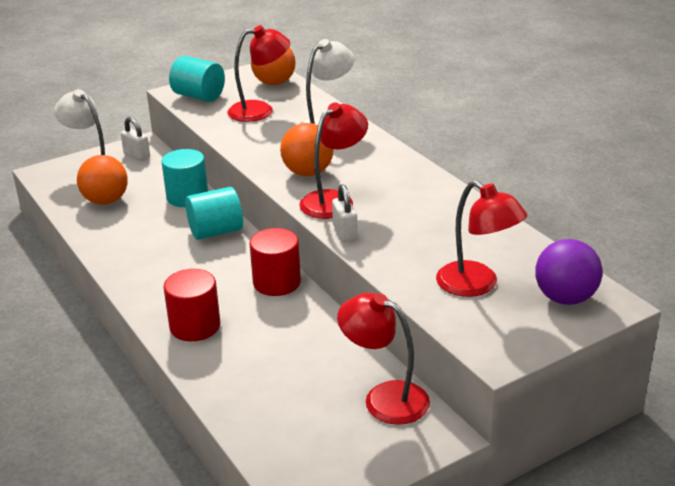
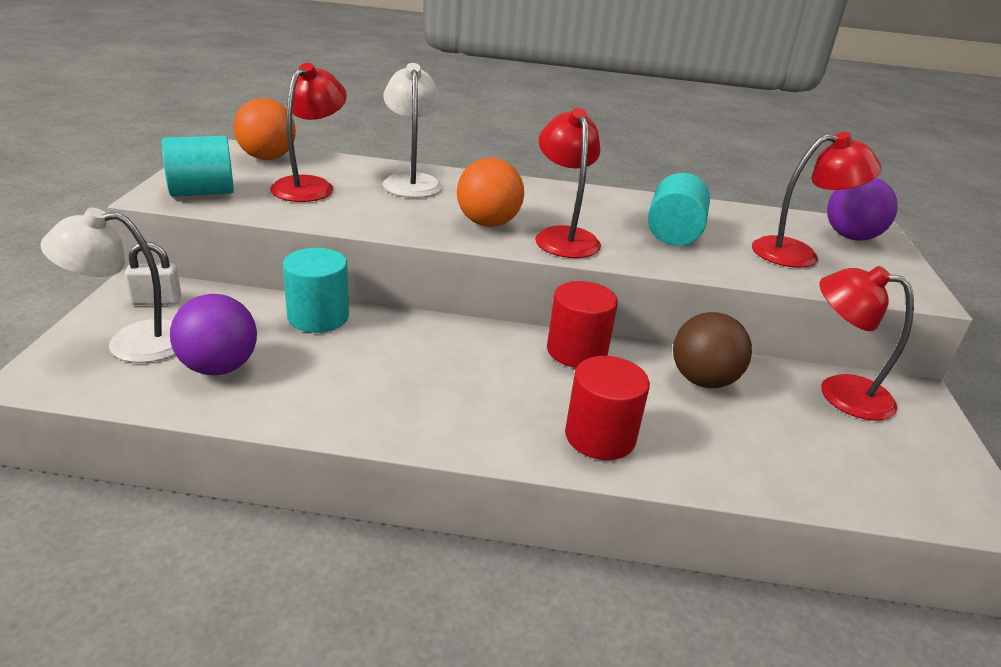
camera: 55 degrees left, 0 degrees up
(106, 201) = (219, 367): orange ball -> purple ball
(216, 231) = (422, 336): turquoise cylinder -> turquoise cylinder (673, 234)
(312, 338) = (703, 380): none -> brown ball
(345, 233) = (634, 259): white padlock -> none
(384, 398) = (840, 392): red lamp -> red lamp turned 45 degrees clockwise

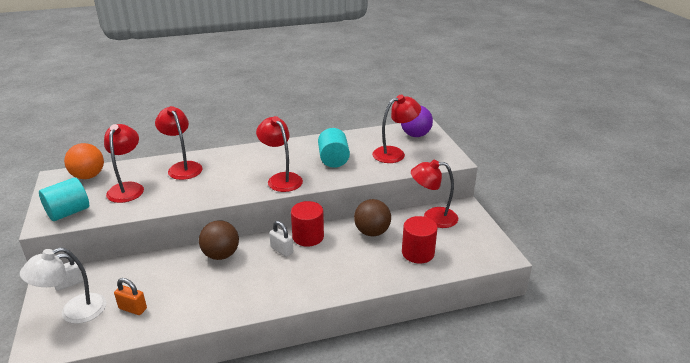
camera: 20 degrees left, 0 degrees up
(219, 367) = (133, 308): purple ball -> orange padlock
(318, 317) = (167, 262): turquoise cylinder -> none
(410, 333) = (221, 255): none -> brown ball
(411, 181) = (182, 167): white lamp -> red lamp
(488, 223) = (239, 182): orange ball -> none
(518, 358) = (282, 250): none -> white padlock
(600, 436) = (337, 277): red cylinder -> red cylinder (418, 253)

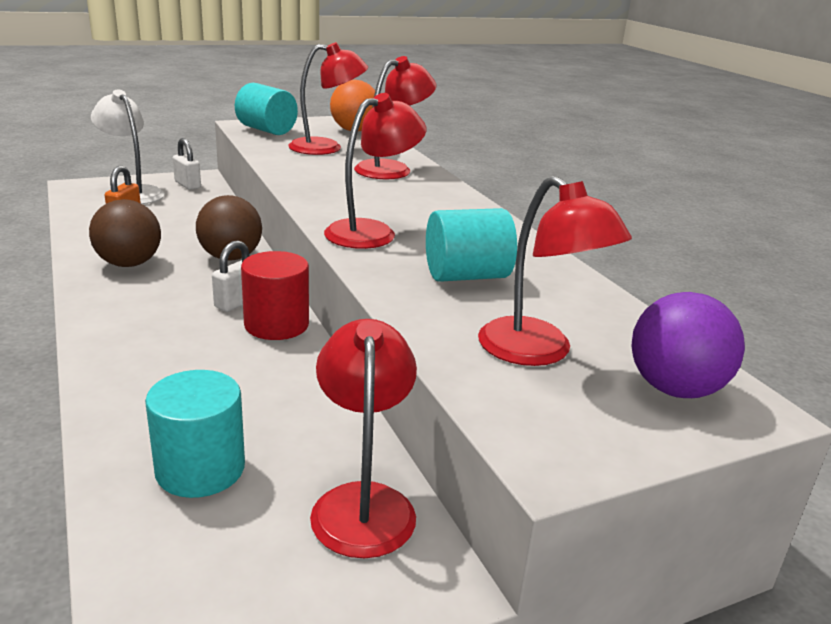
camera: 80 degrees right, 5 degrees down
(372, 232) = (291, 399): brown ball -> brown ball (129, 264)
(418, 253) = (200, 469): red cylinder -> turquoise cylinder

